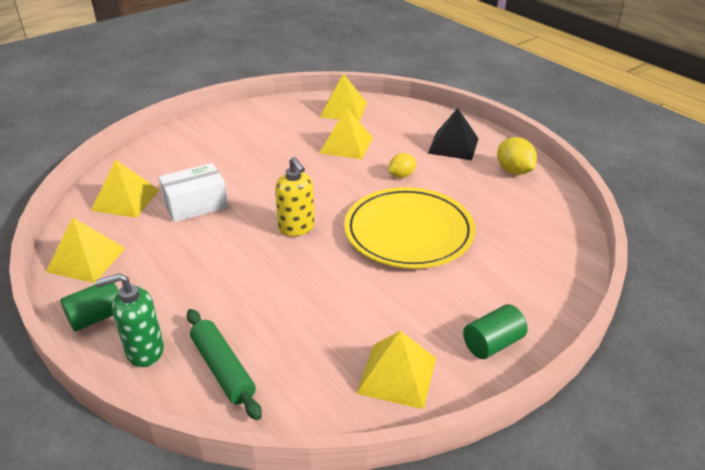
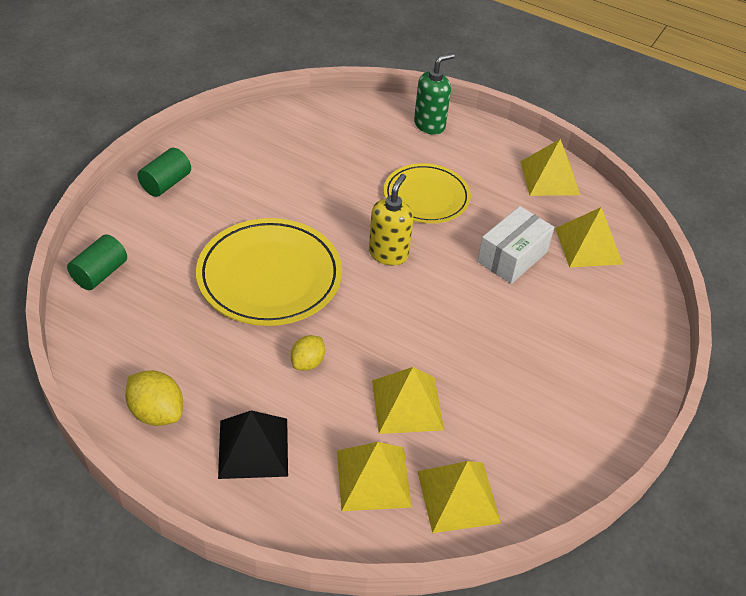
camera: 155 degrees right, 10 degrees up
(97, 317) = (488, 138): green cylinder -> green cylinder (100, 273)
(223, 268) = (426, 197): none -> yellow plate
(223, 369) = (365, 126): green rolling pin -> none
(297, 228) = (388, 254): yellow soap dispenser -> yellow soap dispenser turned 75 degrees clockwise
(397, 375) = (237, 147): yellow pyramid -> yellow pyramid (373, 478)

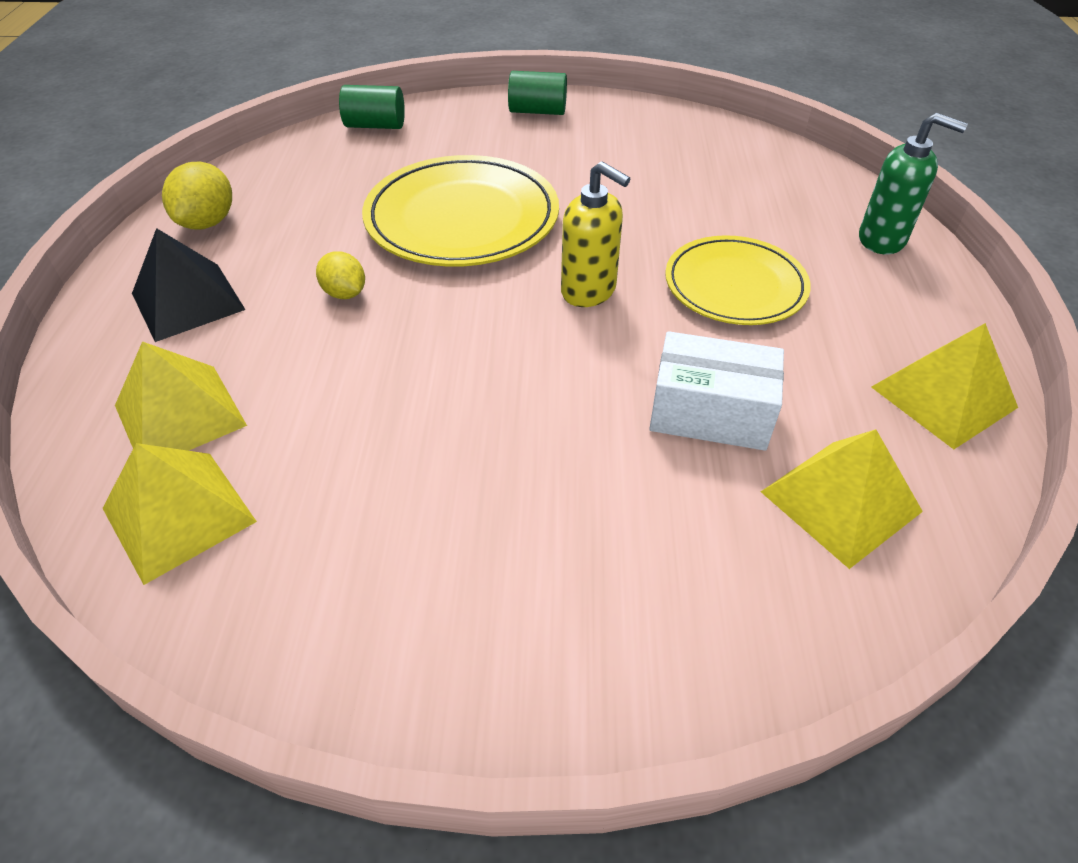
camera: 65 degrees right, 0 degrees up
(307, 362) = (345, 293): yellow lemon -> yellow lemon turned 45 degrees clockwise
(388, 254) = (589, 291): yellow soap dispenser -> yellow soap dispenser turned 45 degrees clockwise
(407, 404) = (325, 402): yellow pyramid -> none

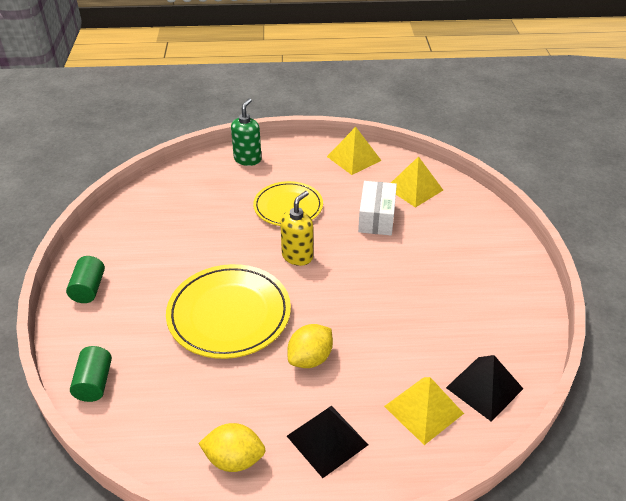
camera: 95 degrees left, 5 degrees down
(179, 514) = (484, 388): yellow pyramid -> black pyramid
(345, 293) = (310, 358): yellow lemon -> yellow lemon, size x1.50

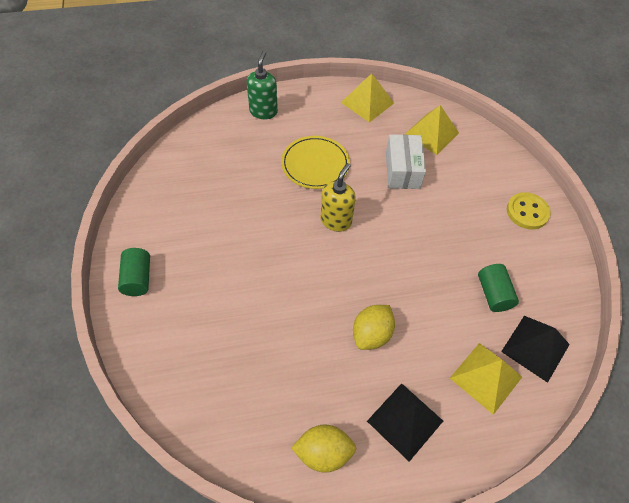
camera: 10 degrees left, 15 degrees up
(94, 383) = (169, 386): green cylinder -> green cylinder (493, 294)
(229, 314) = (284, 293): yellow plate -> none
(501, 264) = (527, 212): none -> yellow button

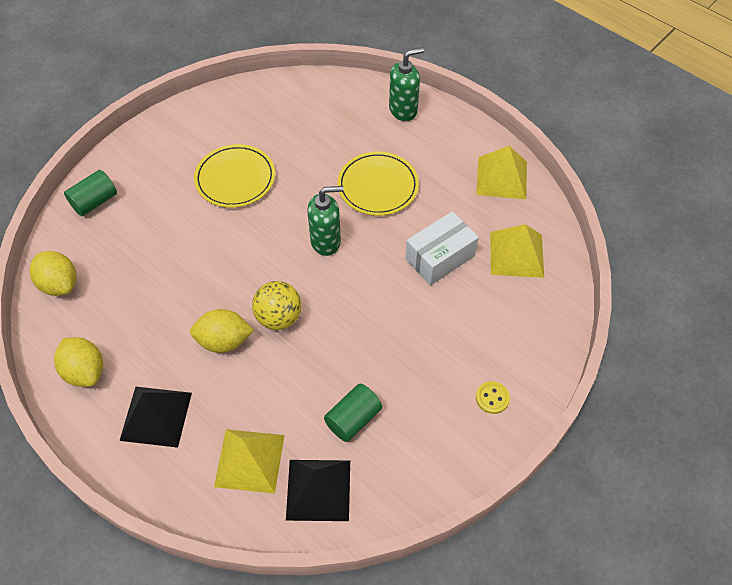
camera: 55 degrees right, 0 degrees up
(138, 278) = (149, 149): green cylinder -> green cylinder (95, 202)
(216, 425) = (60, 284): none -> yellow lemon
(227, 239) = (235, 178): none -> yellow plate
(336, 221) = (326, 241): yellow soap dispenser -> green soap dispenser
(378, 287) = (279, 317): none -> yellow ball
(527, 212) = (492, 398): yellow button -> yellow button, size x0.60

